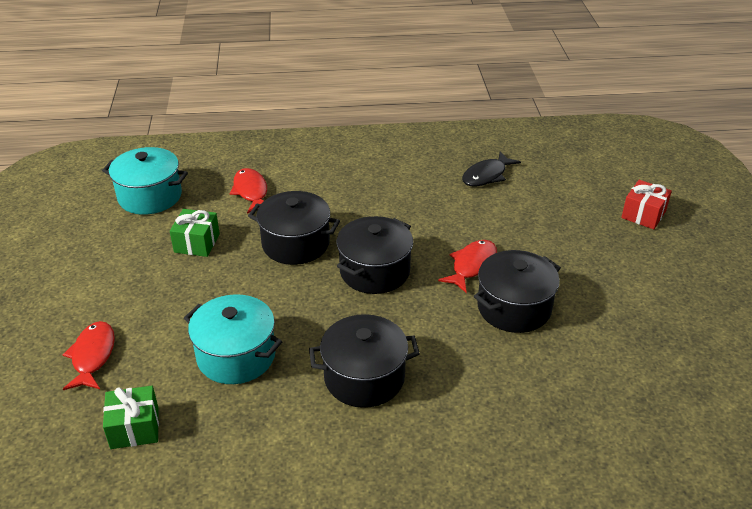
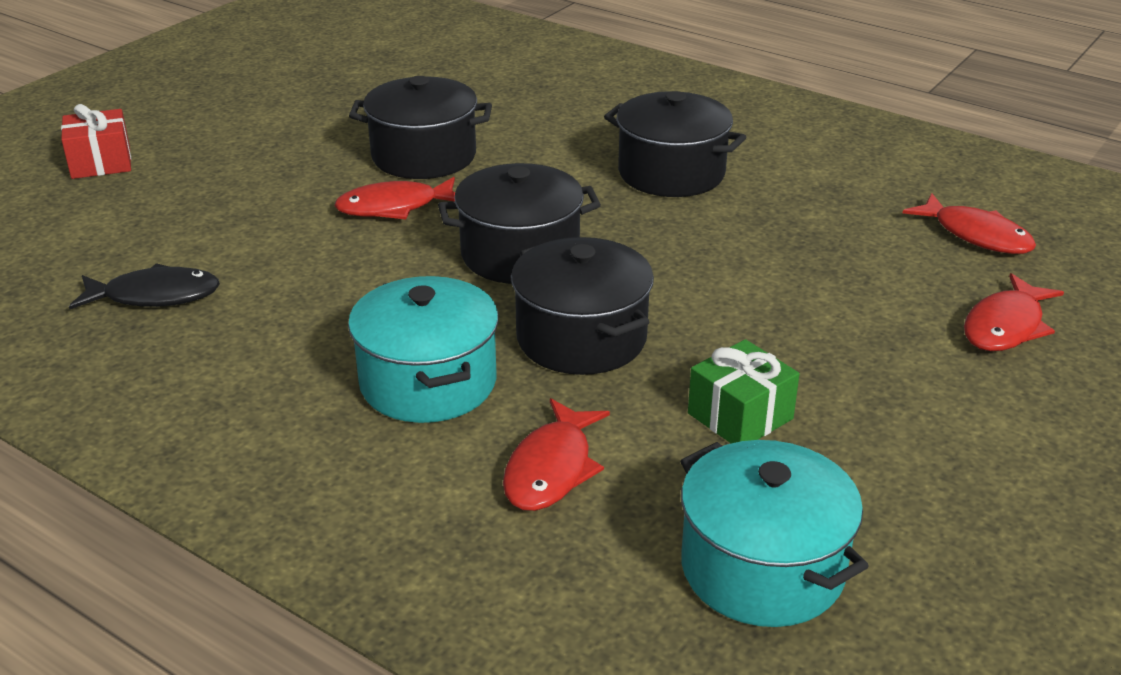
camera: 140 degrees left, 5 degrees down
(134, 428) = (976, 235): green gift -> red fish
(236, 356) = (802, 247): turquoise pot -> turquoise pot (428, 382)

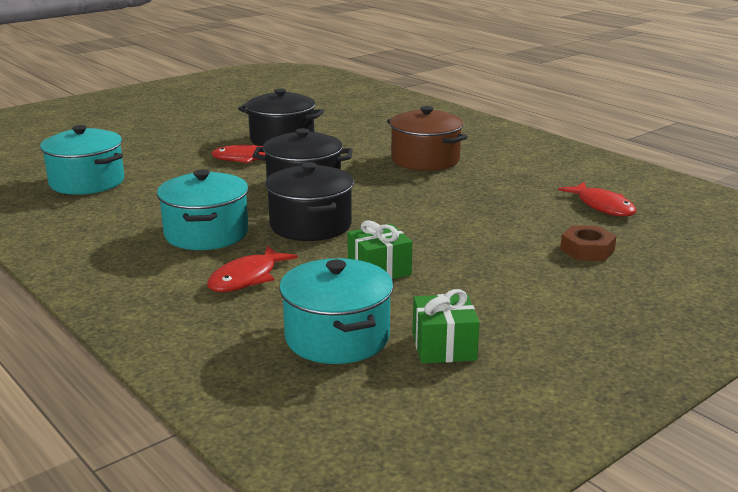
camera: 15 degrees right, 10 degrees down
(101, 162) = (102, 126): red gift -> none
(155, 296) = (87, 182): black fish -> turquoise pot
(671, 173) = (425, 160): black pot -> brown pot
(924, 556) = (444, 346): none -> green gift
(1005, 326) = (587, 250): red fish -> brown nut

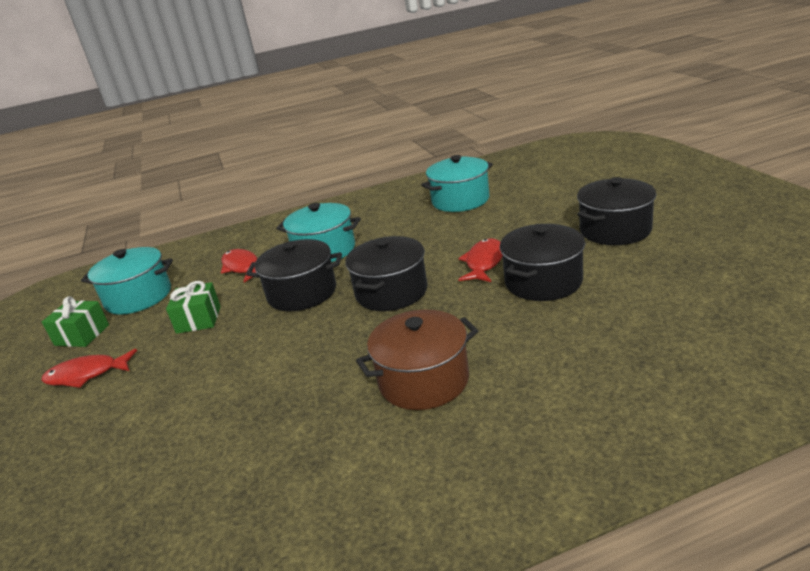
camera: 115 degrees right, 5 degrees up
(193, 124) = (615, 230): none -> black pot
(587, 250) = (104, 451): brown nut -> none
(602, 206) = (172, 510): red fish -> red fish (86, 375)

